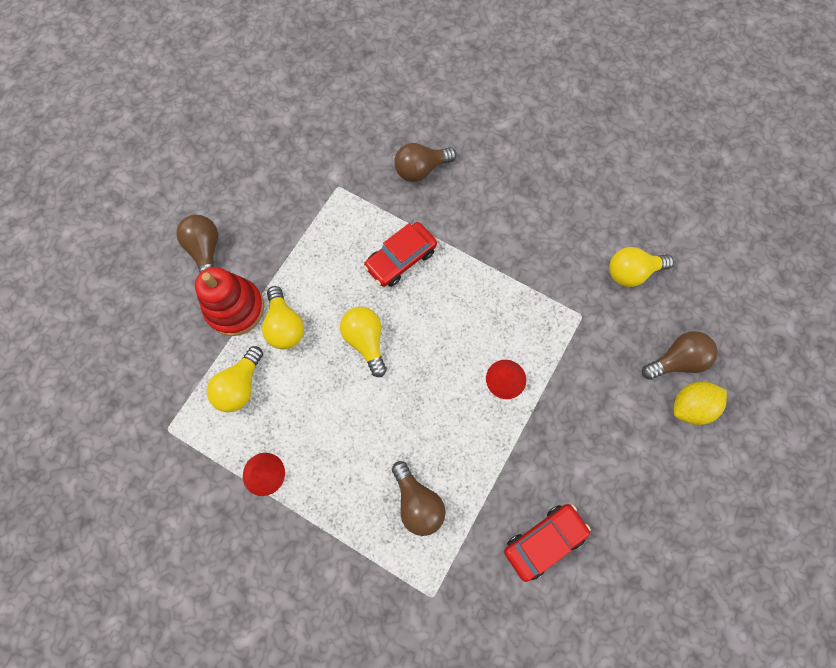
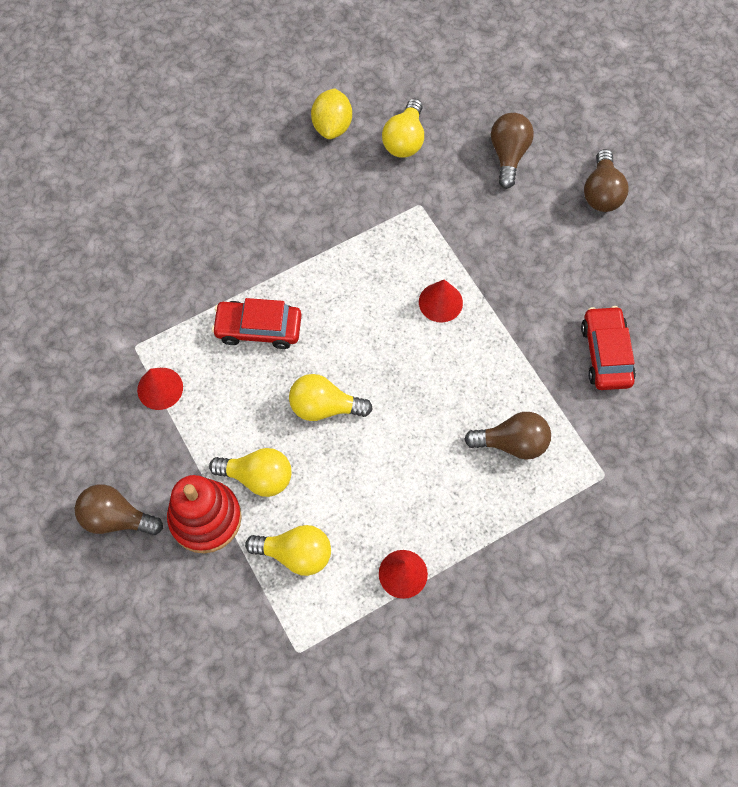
camera: 60 degrees left, 5 degrees down
(240, 386) = (296, 553): yellow light bulb -> yellow light bulb turned 45 degrees counterclockwise
(315, 221) = (160, 388): none -> red cone
(401, 259) = (258, 329): red car -> red car turned 105 degrees clockwise
(421, 169) = (172, 258): brown light bulb -> brown light bulb (601, 192)
(690, 406) = (555, 169): yellow lemon -> yellow lemon (332, 126)

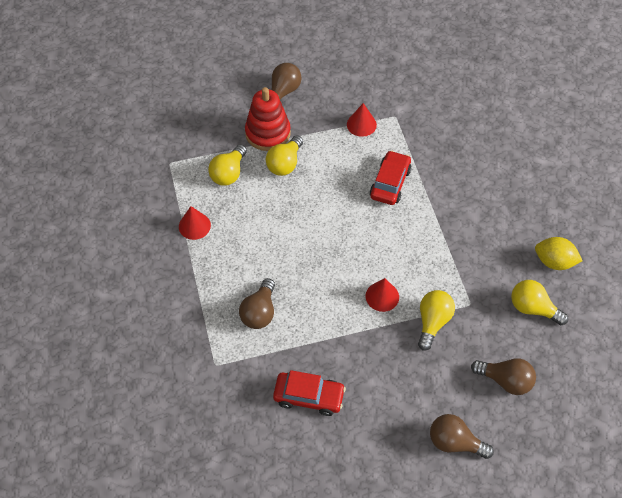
camera: 105 degrees right, 10 degrees down
(324, 407) = (321, 208): yellow light bulb -> yellow light bulb (433, 322)

